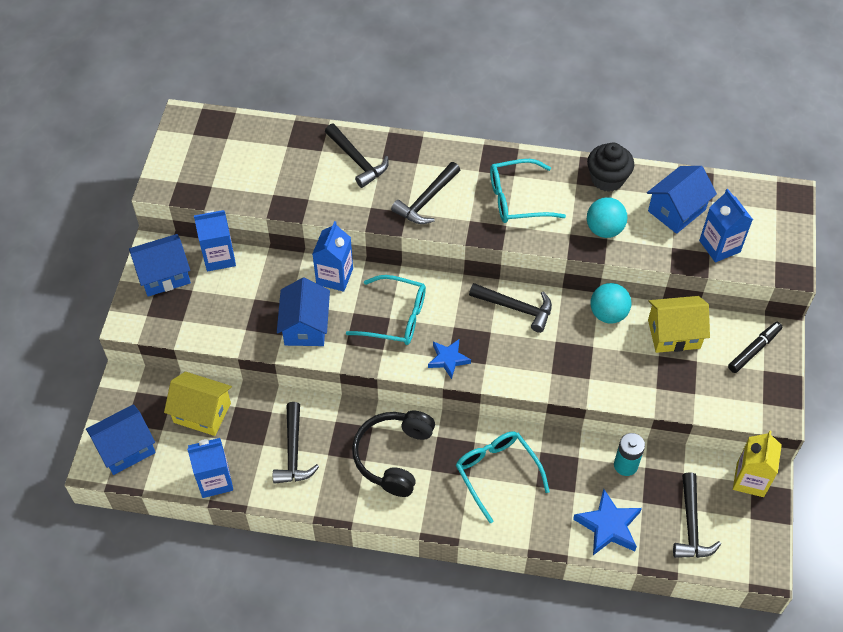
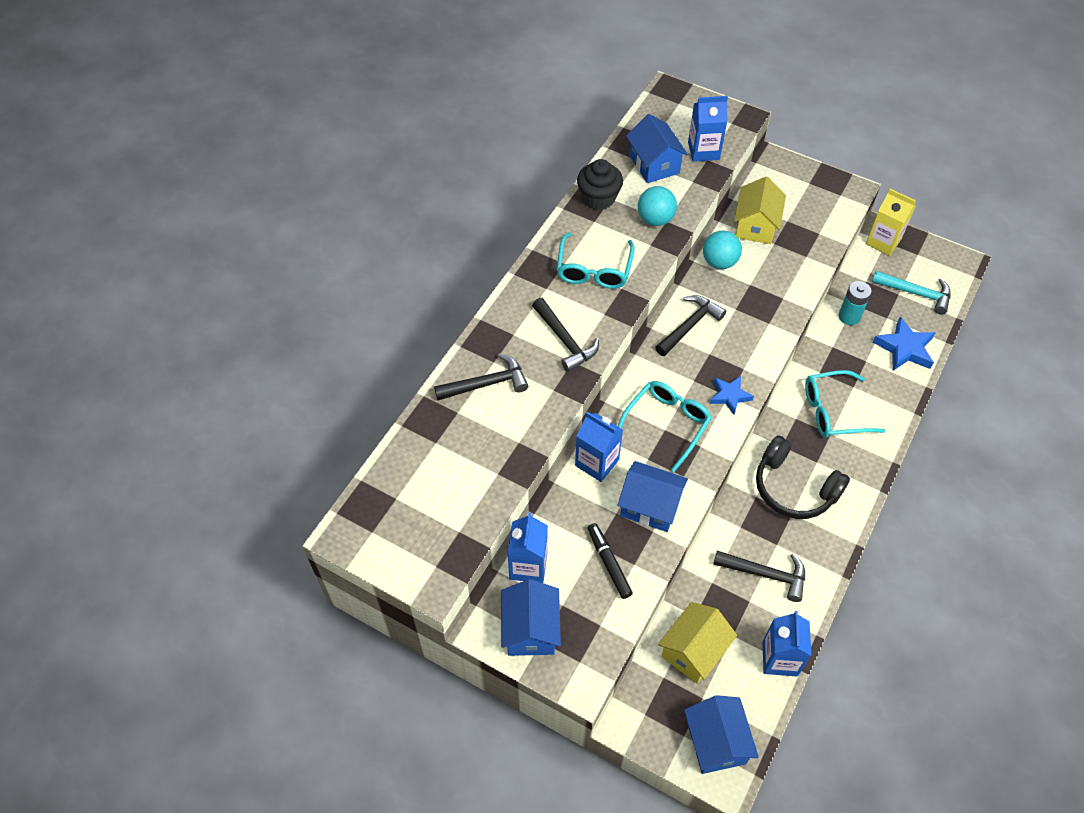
camera: 70 degrees left, 0 degrees up
(691, 525) = (915, 293): black hammer -> turquoise hammer
(754, 350) = (788, 181): black marker -> black marker (609, 563)

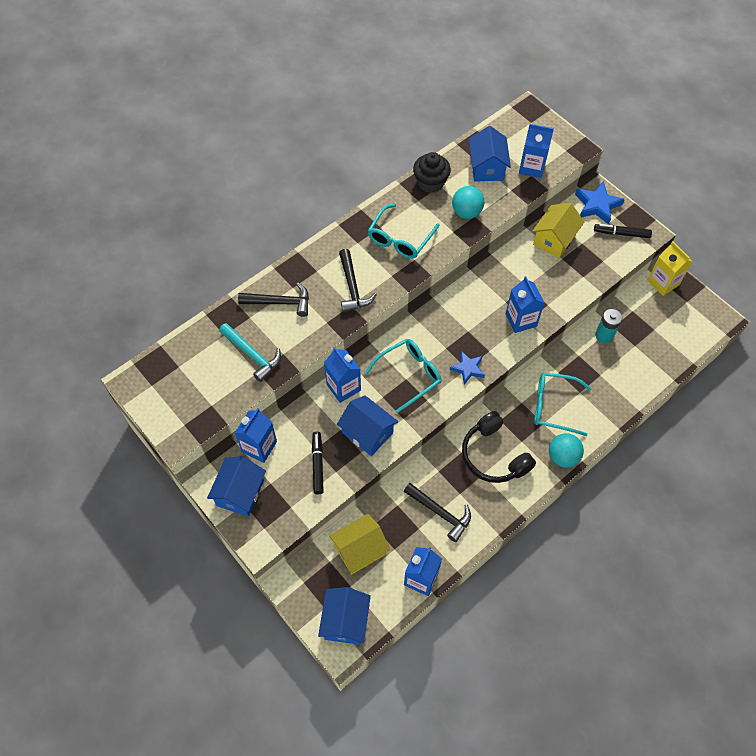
camera: 20 degrees right, 5 degrees up
(689, 326) = (463, 304): black hammer -> none
(719, 262) = (511, 261): turquoise ball -> turquoise ball (562, 456)
(762, 323) = (521, 320): none -> blue carton
(824, 198) = (621, 233): none -> black marker
(904, 348) = (637, 375): blue star -> blue star (597, 205)
(915, 293) = (669, 333): turquoise hammer -> turquoise hammer (252, 355)

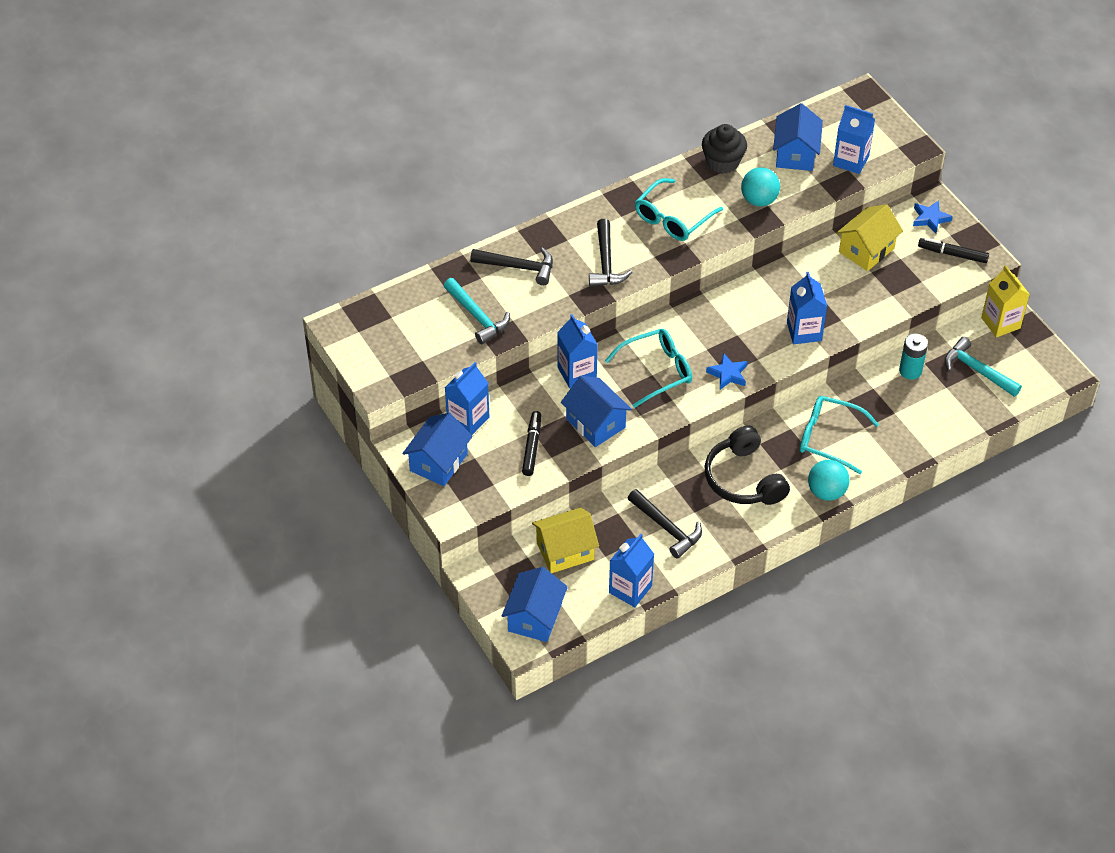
camera: 10 degrees right, 10 degrees down
(597, 205) = (930, 219): blue star -> blue star, size x0.66
(655, 327) = (977, 370): none -> turquoise hammer

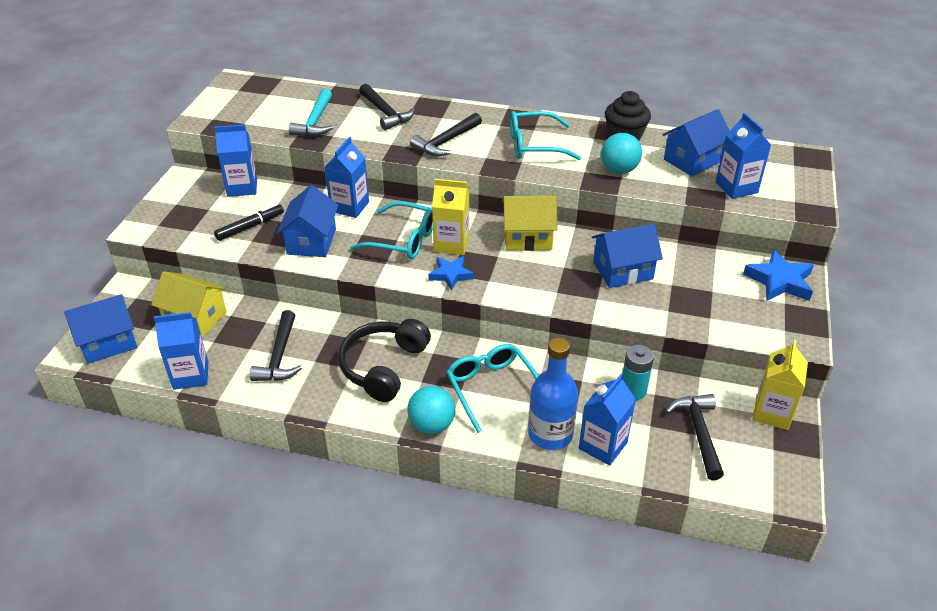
camera: 45 degrees right, 10 degrees down
(438, 462) = (185, 197): blue house -> blue house (623, 271)
(694, 349) = (451, 244): none -> yellow carton
(804, 331) = (553, 287): blue carton -> blue carton (603, 445)
(866, 250) = (688, 268): yellow house -> yellow house (527, 237)
(900, 440) = (550, 434): none -> blue bottle
(930, 219) = (779, 281): blue star -> blue star, size x1.52
(952, 254) = (768, 316): black marker -> none
(977, 370) = (698, 433): turquoise hammer -> black hammer

